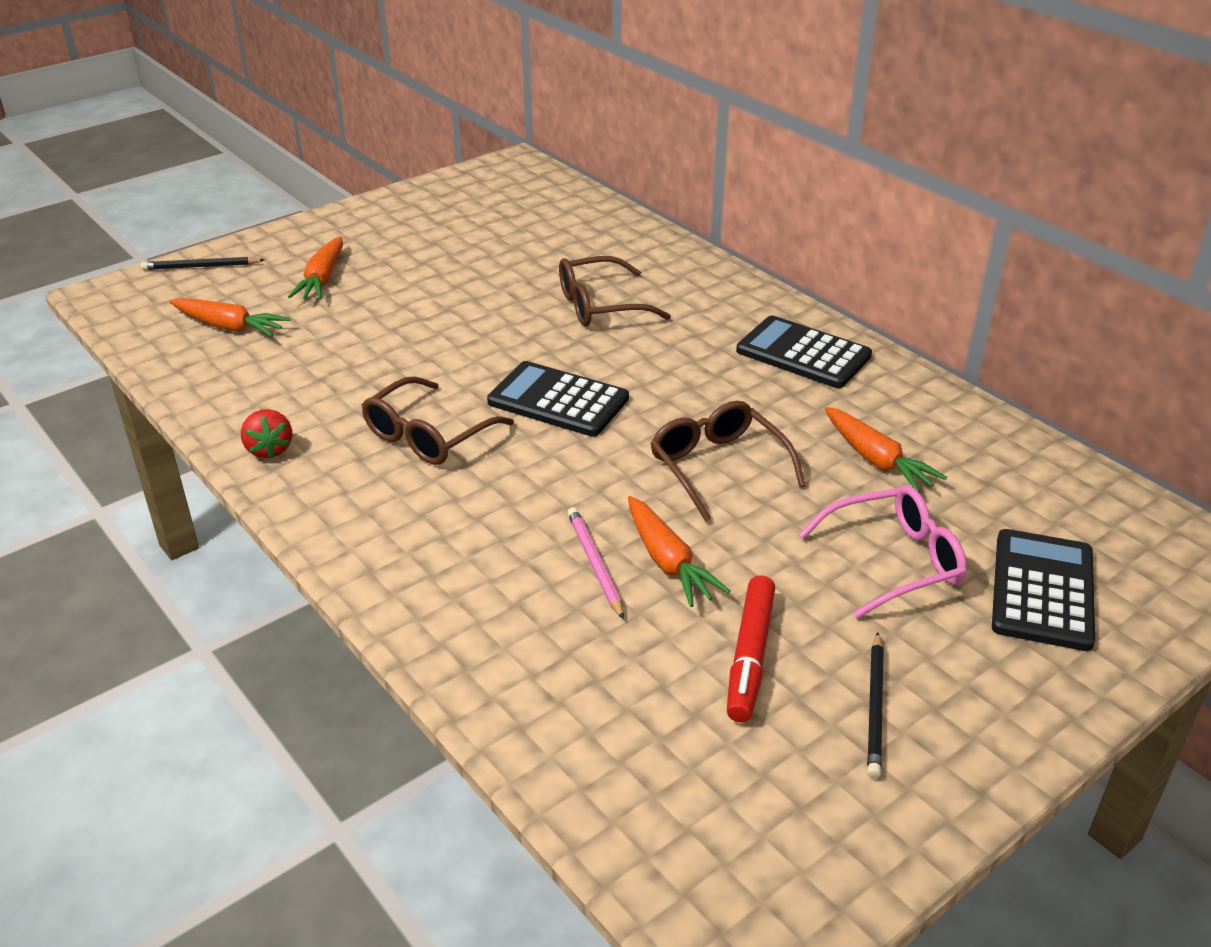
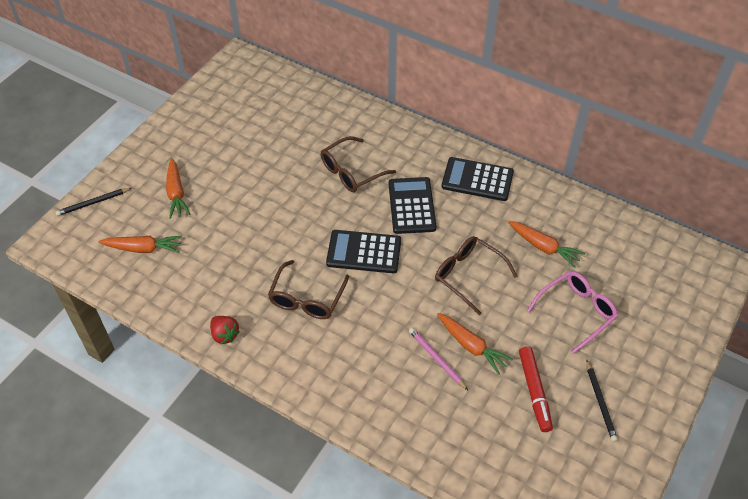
camera: 20 degrees left, 15 degrees up
(1042, 590) = (648, 309): black calculator -> black calculator (411, 206)

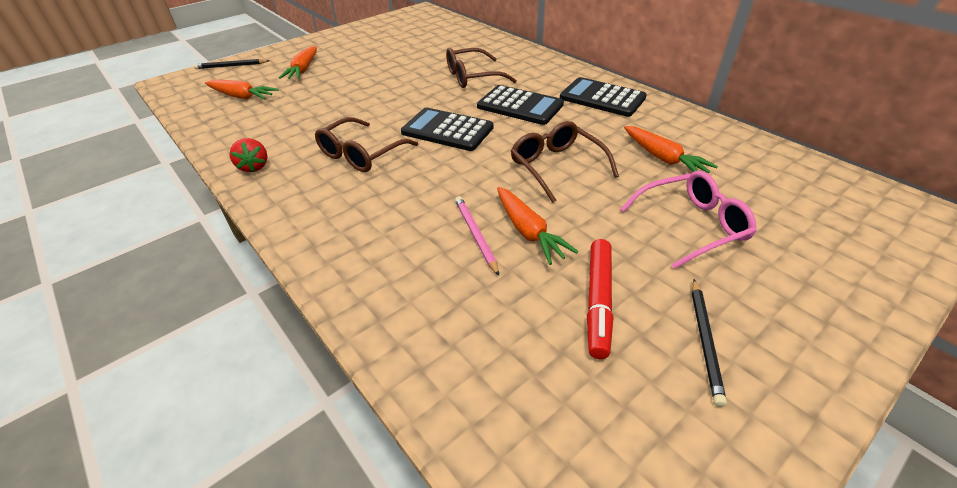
camera: 20 degrees right, 10 degrees down
(411, 206) = (520, 106): black calculator -> black calculator turned 105 degrees clockwise

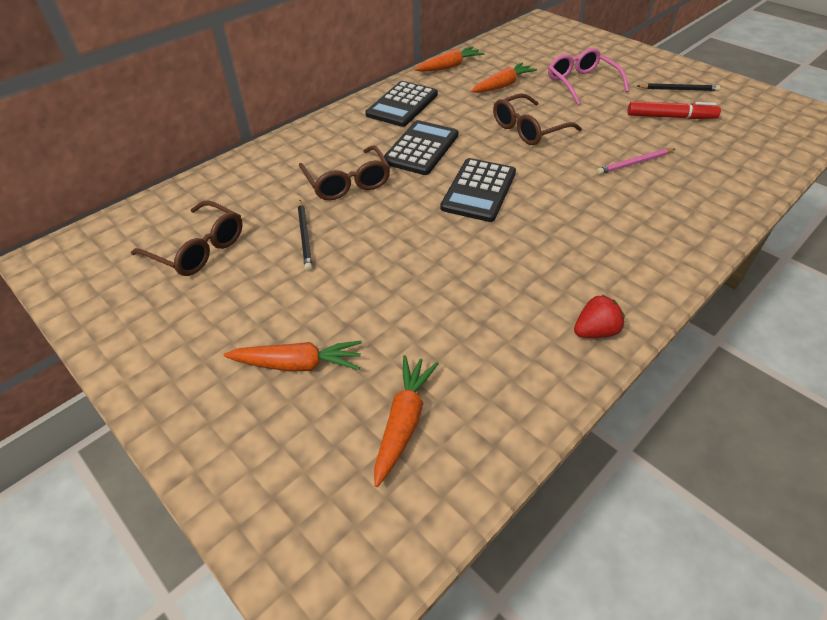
camera: 95 degrees left, 5 degrees up
(231, 66) = (259, 501): black pencil -> black pencil (305, 236)
(361, 154) = (542, 244): brown glasses -> brown glasses (198, 249)
(528, 231) = (618, 141): orange carrot -> orange carrot (449, 67)

